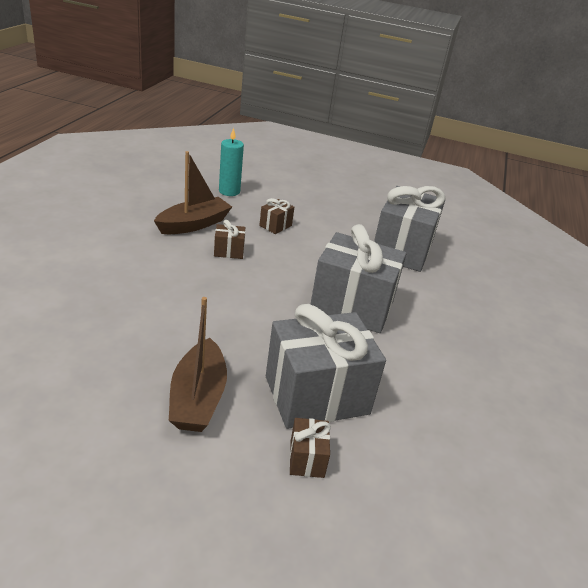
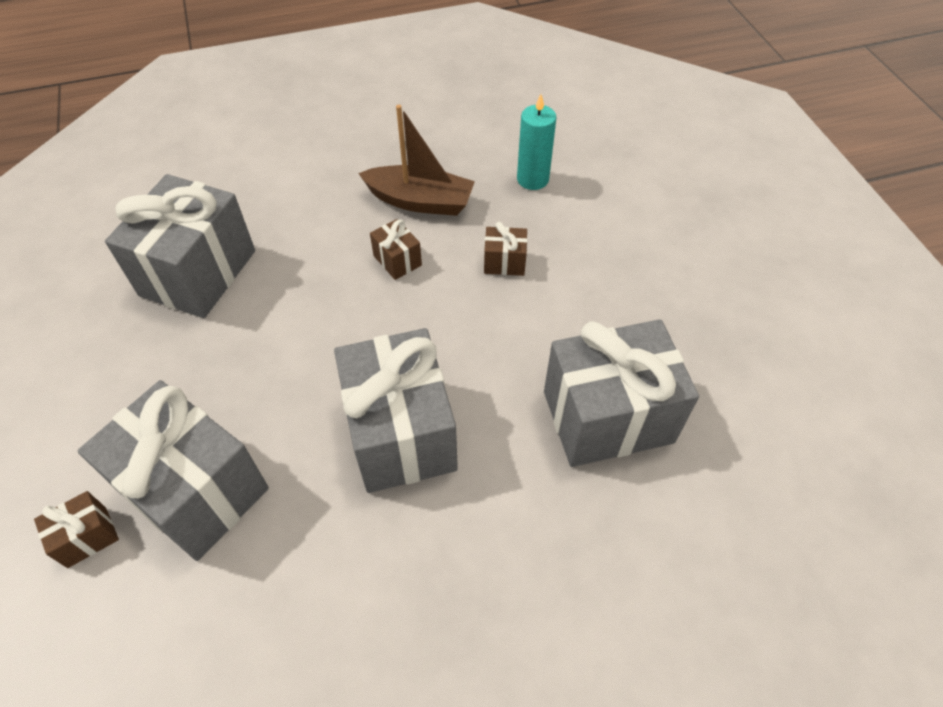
camera: 60 degrees right, 20 degrees up
(130, 320) = (198, 273): none -> grey gift
(198, 398) = (120, 394): brown boat -> none

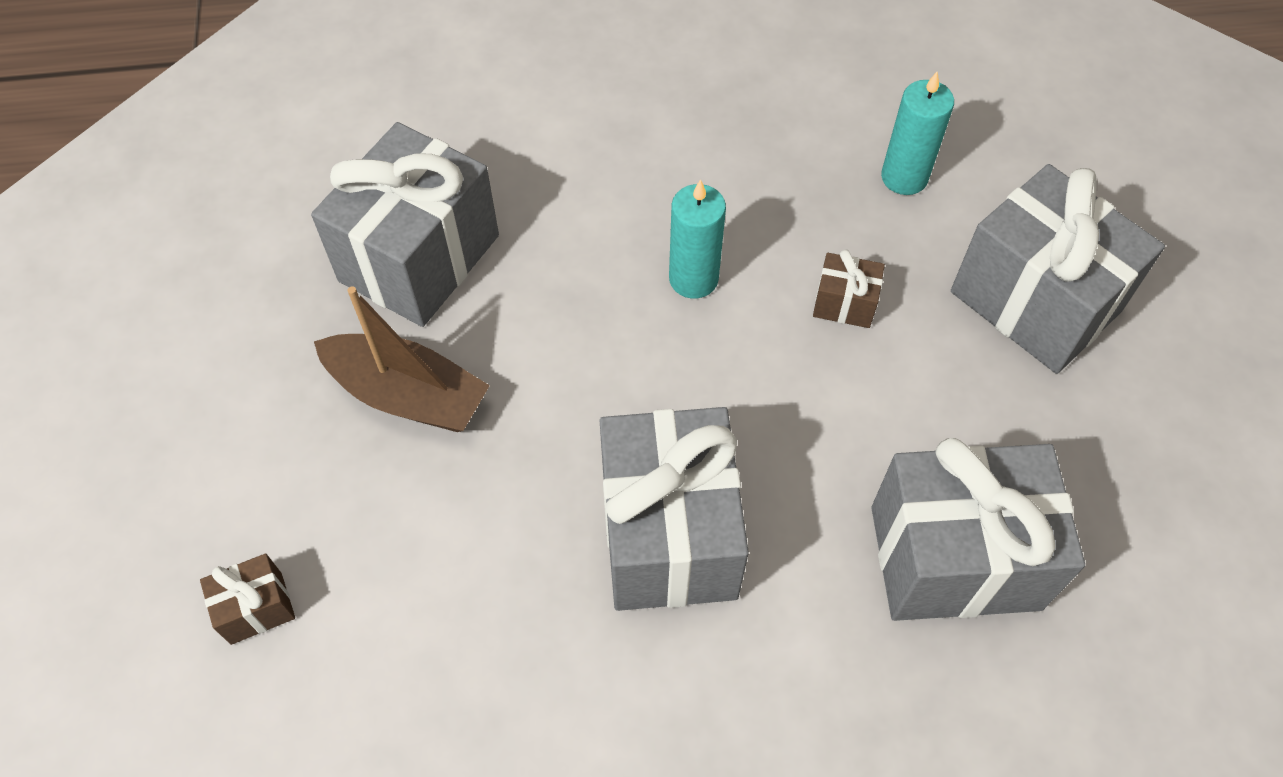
camera: 10 degrees right, 5 degrees up
(195, 491) = (394, 569): grey gift -> grey gift (1035, 301)
(397, 260) = (693, 279): brown gift -> turquoise candle
(420, 201) = (736, 190): brown boat -> brown boat (408, 395)

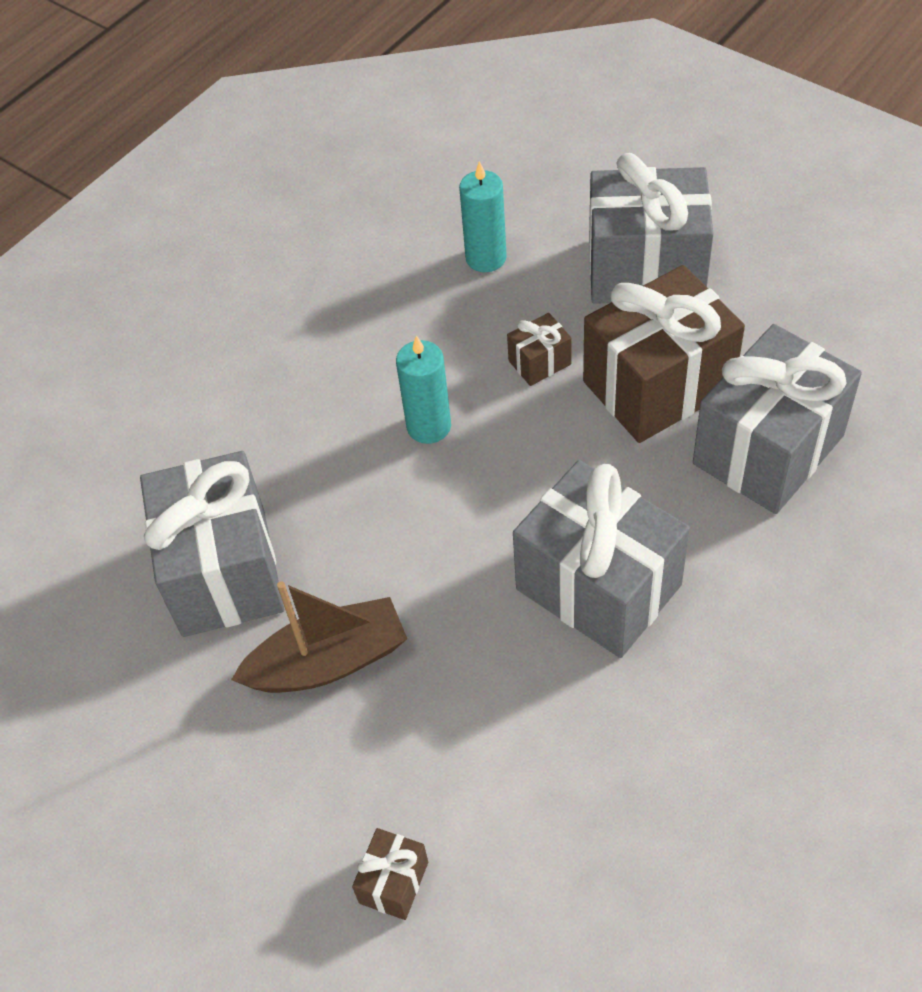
camera: 40 degrees left, 5 degrees down
(923, 412) = (658, 386): none -> brown gift

